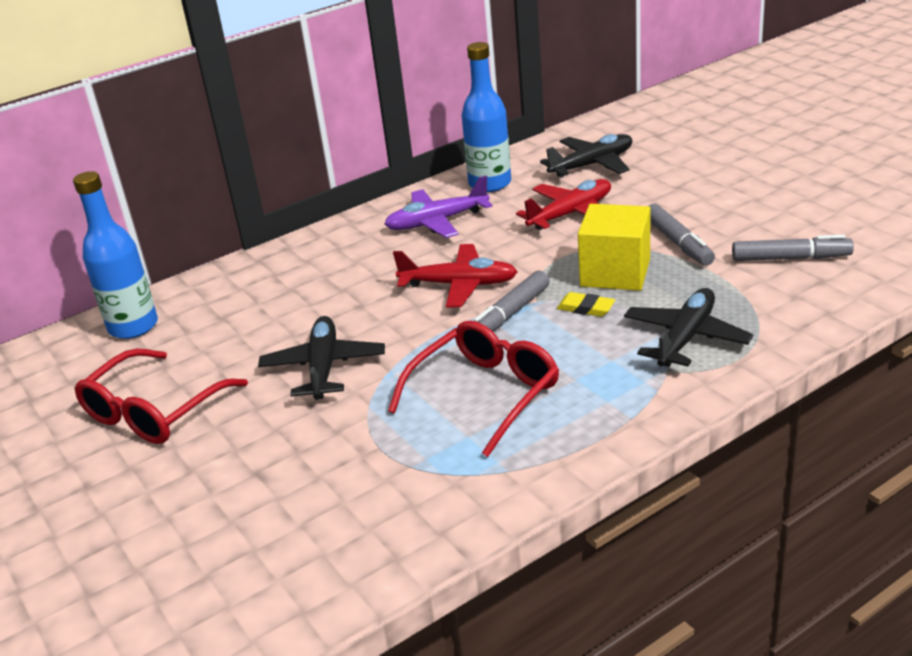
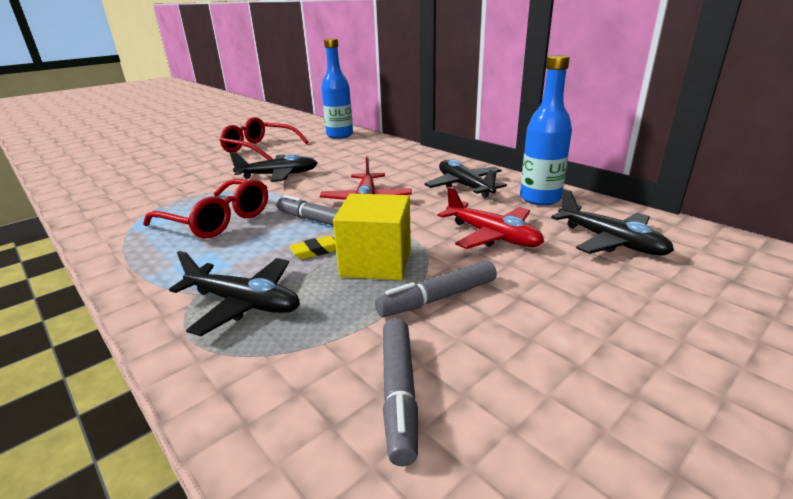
camera: 80 degrees right, 5 degrees down
(437, 222) = (464, 186): purple plane -> black plane
(586, 308) = (317, 251): yellow eraser -> yellow eraser turned 45 degrees clockwise

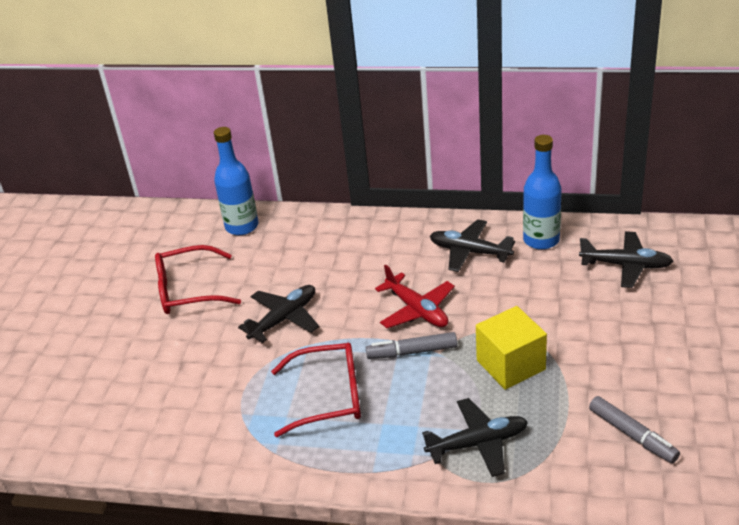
camera: 35 degrees left, 10 degrees up
(317, 251) = (457, 378): yellow eraser -> none
(438, 298) = (581, 370): grey marker -> none
(492, 236) = (553, 299): red plane -> none

